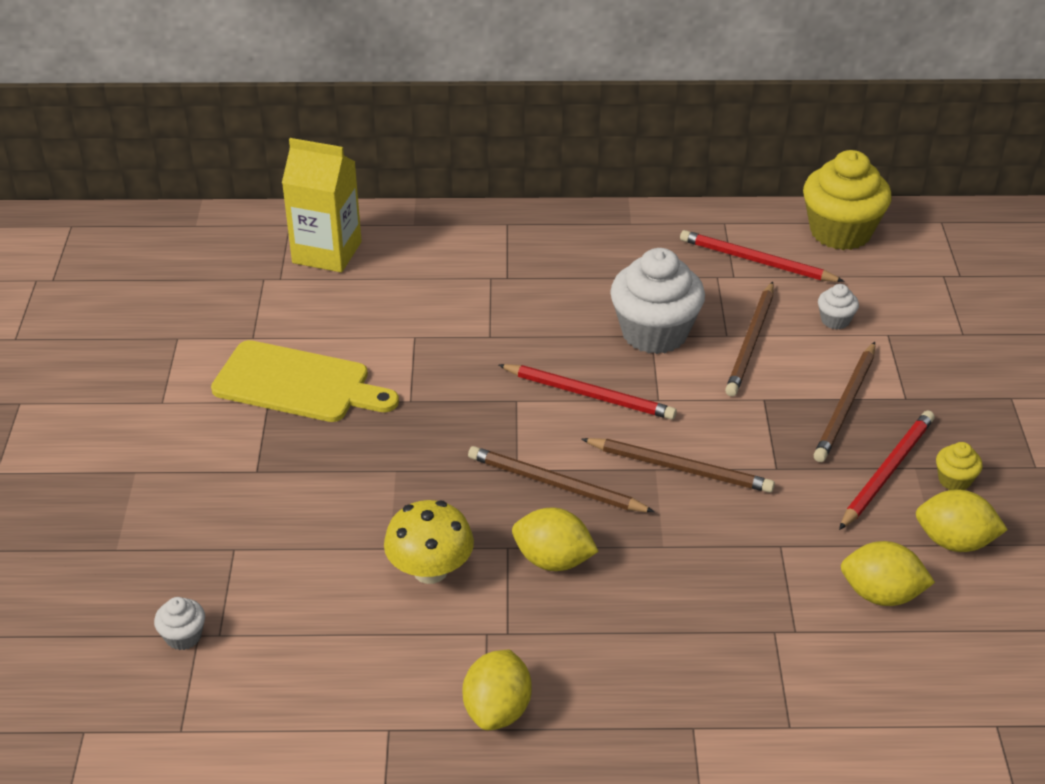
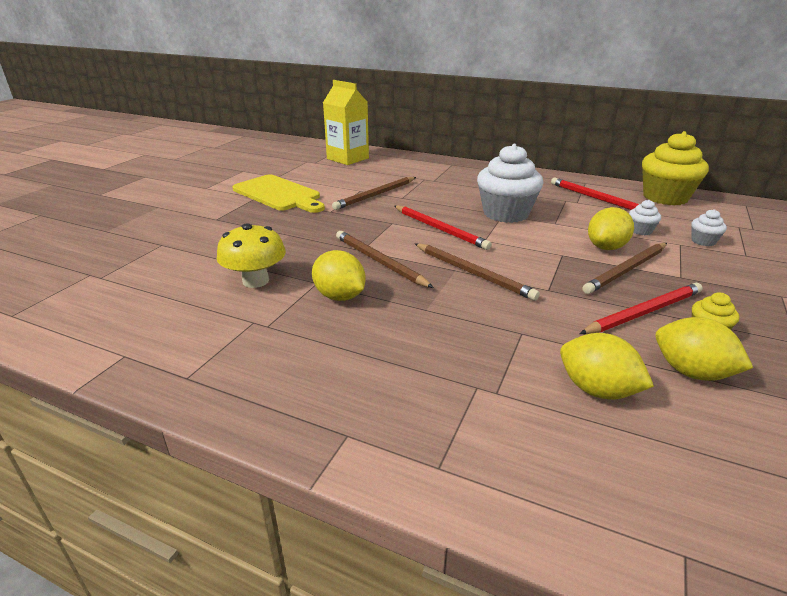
camera: 25 degrees right, 10 degrees down
(183, 636) = (81, 273): white cupcake -> white cupcake (703, 241)
(497, 710) = (208, 368): yellow lemon -> yellow lemon (606, 247)
(751, 342) = (570, 229): brown pencil -> brown pencil (375, 195)

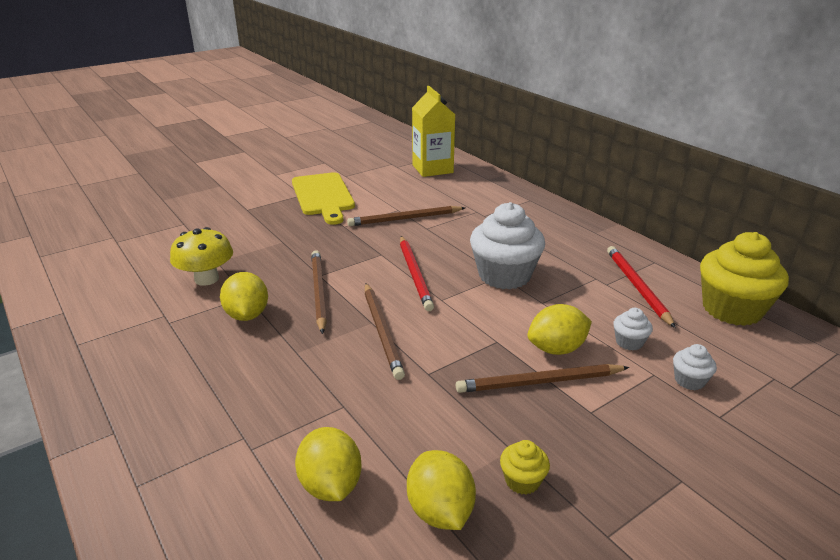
camera: 30 degrees right, 0 degrees up
(644, 312) = (487, 433): red pencil -> none

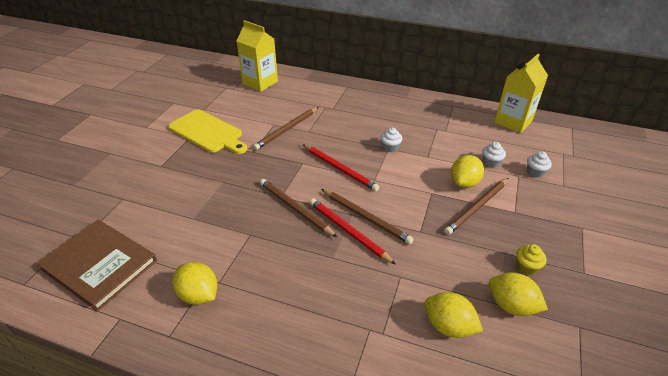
camera: 35 degrees left, 10 degrees up
(102, 266) = (100, 265): none -> brown book
(206, 279) = (203, 235): yellow mushroom -> none
(247, 315) = (268, 248): yellow lemon -> yellow lemon (199, 295)
(504, 275) = (390, 147): white cupcake -> white cupcake, size x0.44
(637, 287) = (461, 126): red pencil -> red pencil (348, 231)
(731, 309) = (513, 122): yellow cupcake -> yellow carton

